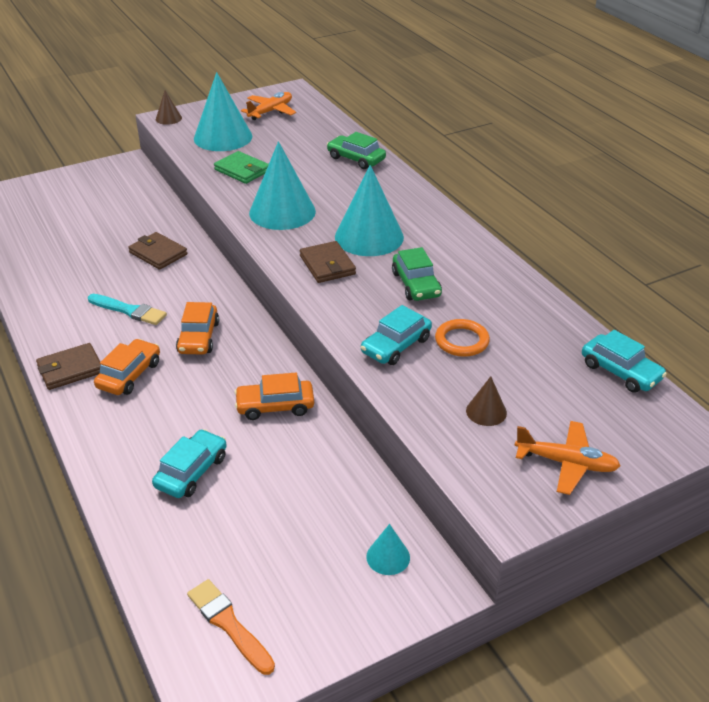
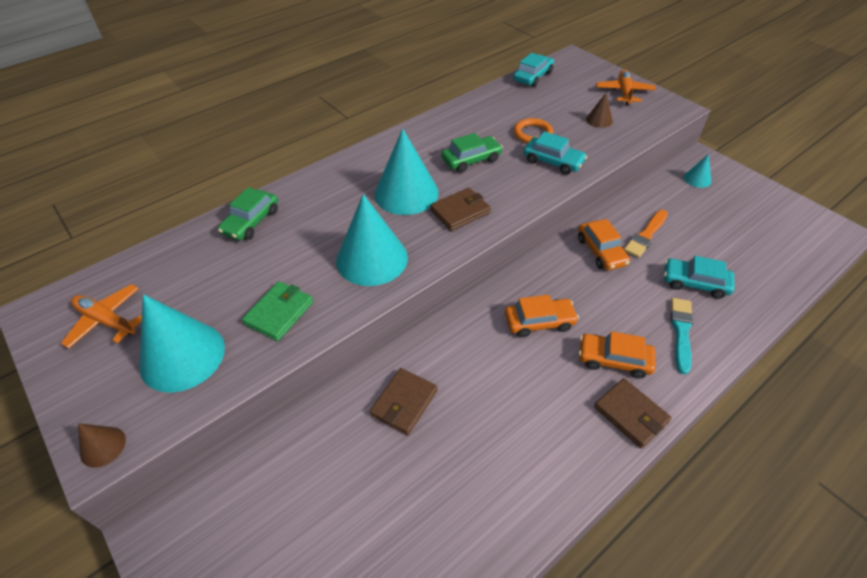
camera: 100 degrees left, 10 degrees up
(129, 310) = (519, 395): turquoise brush -> turquoise brush (681, 332)
(229, 624) = (794, 234): orange brush -> orange brush (646, 235)

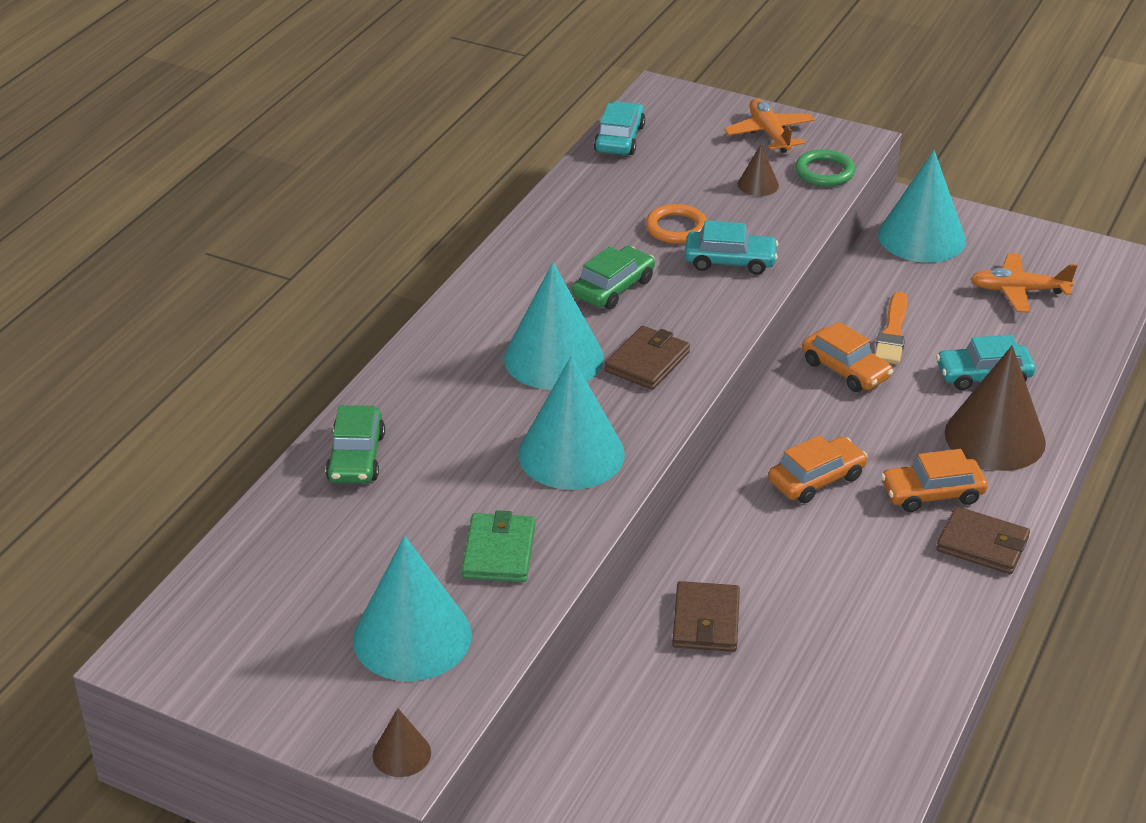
camera: 25 degrees left, 10 degrees down
(106, 321) = (263, 634): orange plane -> orange plane (1018, 291)
(646, 122) = (824, 172): none -> green ring
(681, 332) = (995, 437): turquoise brush -> brown cone
(697, 179) = (921, 237): turquoise cone -> turquoise cone, size x2.16

